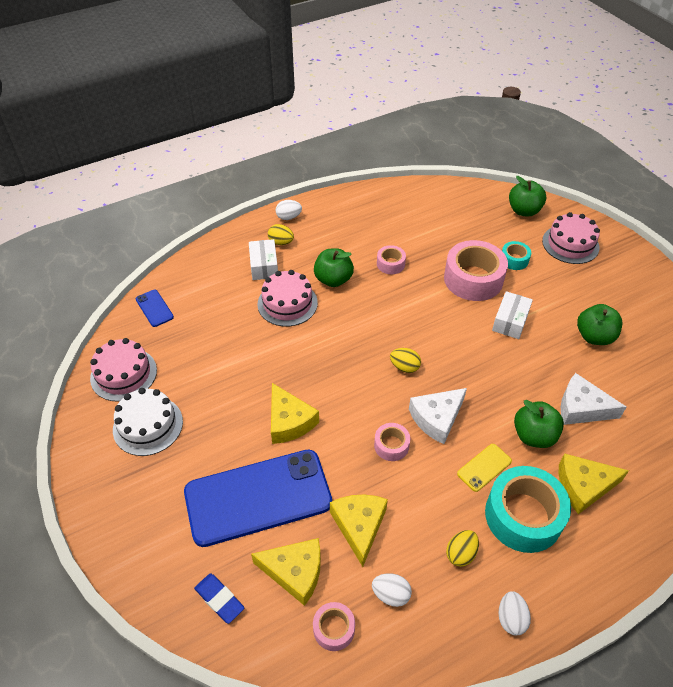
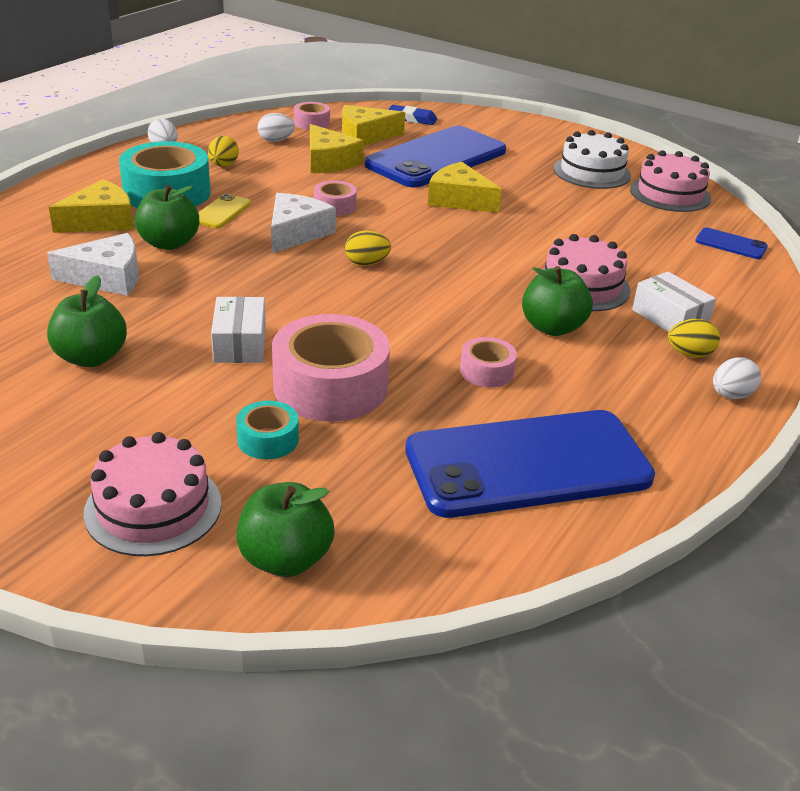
camera: 150 degrees right, 15 degrees down
(408, 216) = (528, 464): none -> blue phone

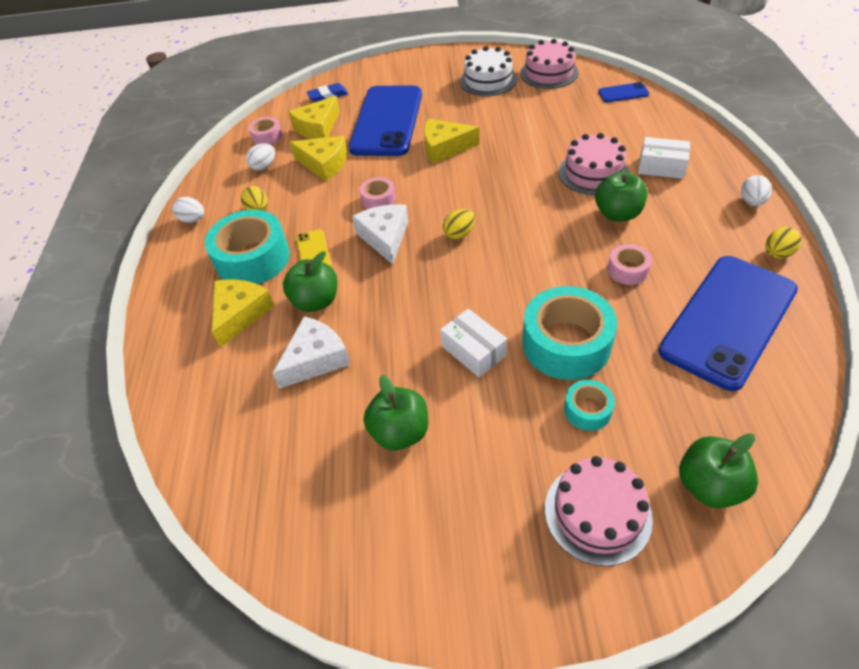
camera: 30 degrees left, 15 degrees up
(330, 386) = (566, 343): pink tape -> turquoise tape
(689, 354) = (701, 186): yellow egg -> yellow egg (777, 254)

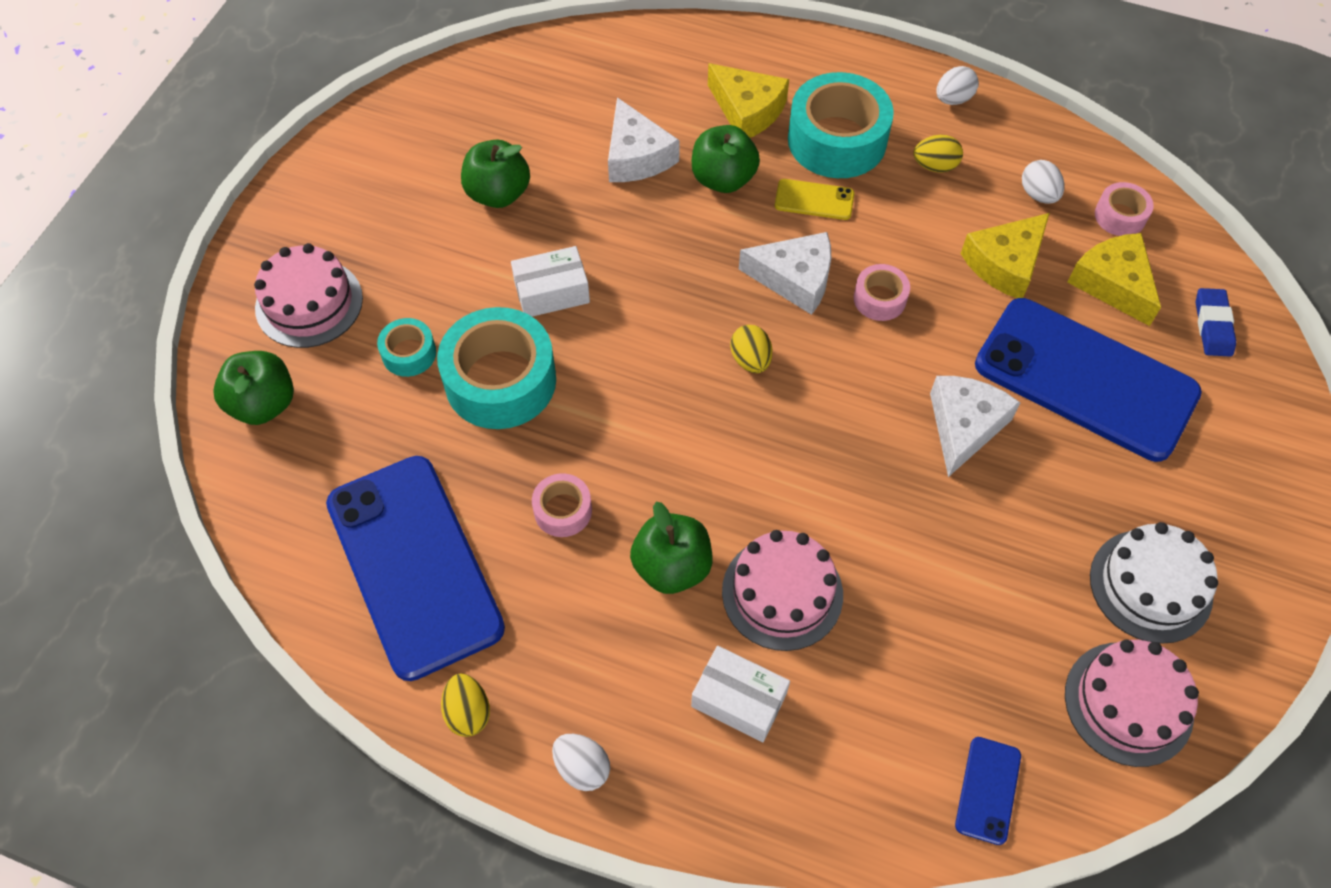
camera: 110 degrees right, 10 degrees up
(444, 147) = (964, 426): yellow cheese -> white cheese
(661, 167) = (739, 700): white box -> white box turned 75 degrees clockwise

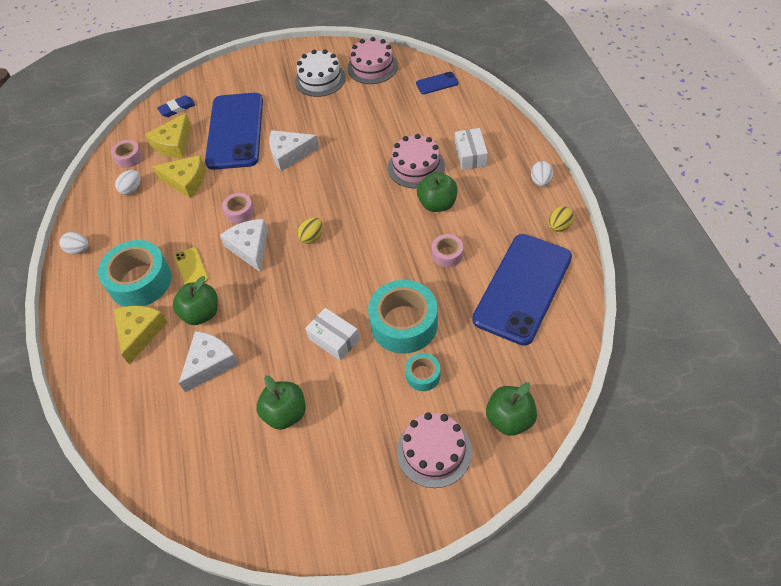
camera: 120 degrees left, 5 degrees down
(935, 166) = (135, 234): yellow egg -> none

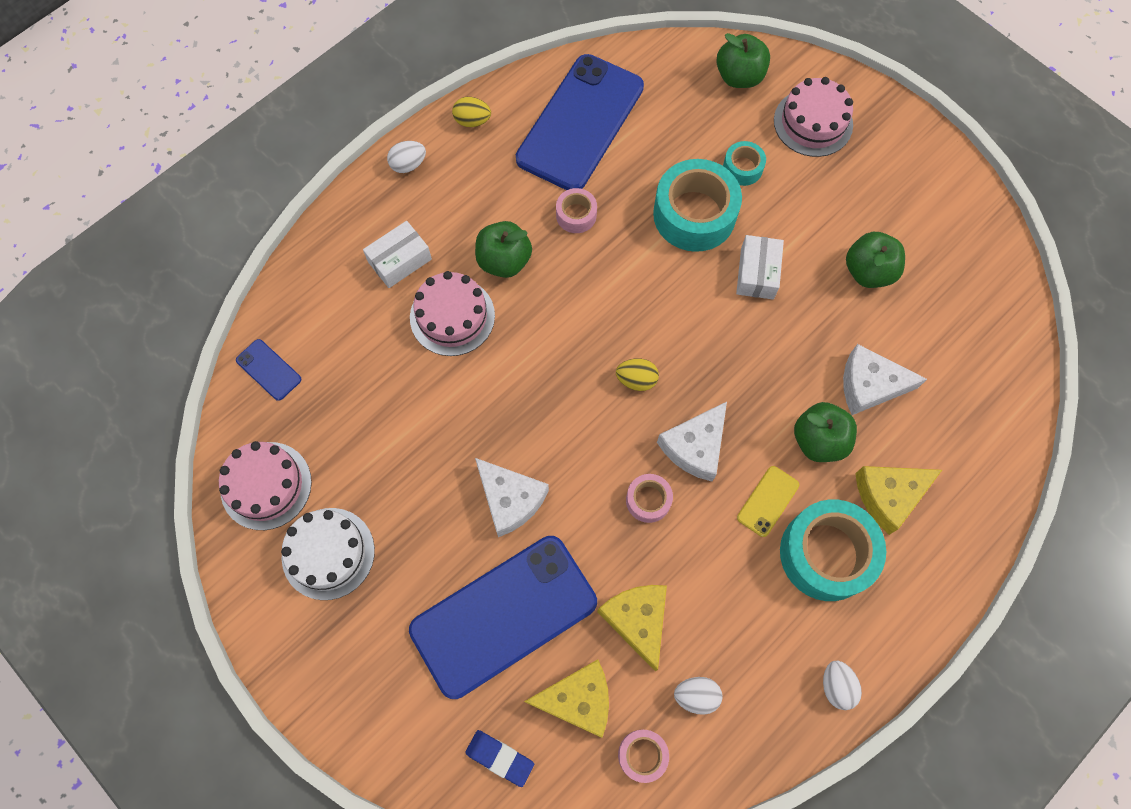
camera: 125 degrees left, 15 degrees up
(523, 288) = (580, 123): blue phone -> blue phone turned 60 degrees counterclockwise

